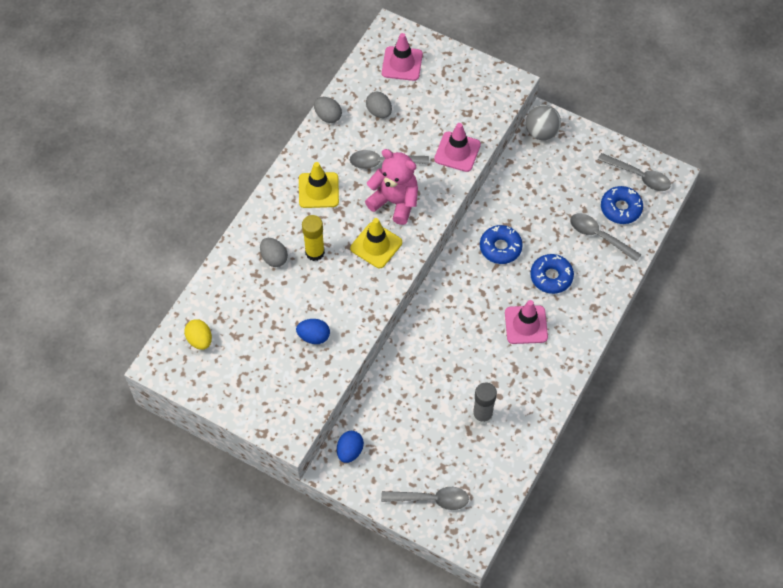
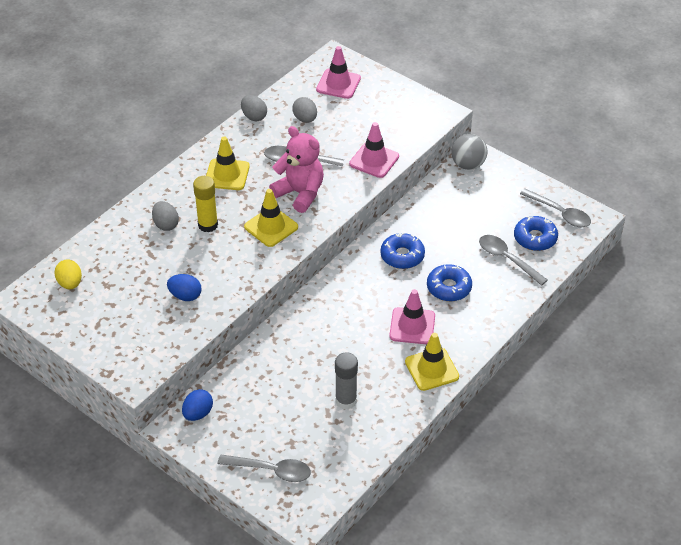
camera: 10 degrees right, 15 degrees down
(553, 369) = (431, 369): none -> yellow traffic cone

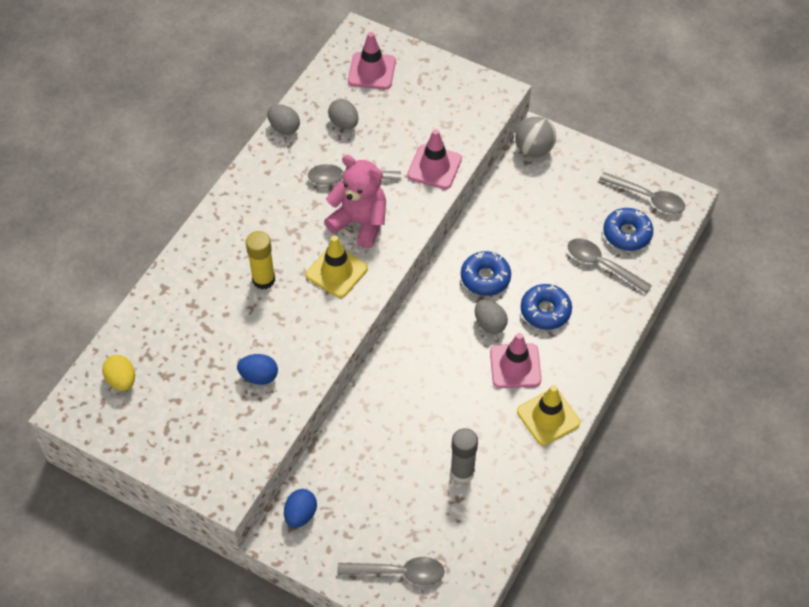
camera: 10 degrees left, 10 degrees up
(166, 224) = (215, 286): grey egg -> grey egg (490, 324)
(227, 175) = (270, 210): yellow traffic cone -> none

